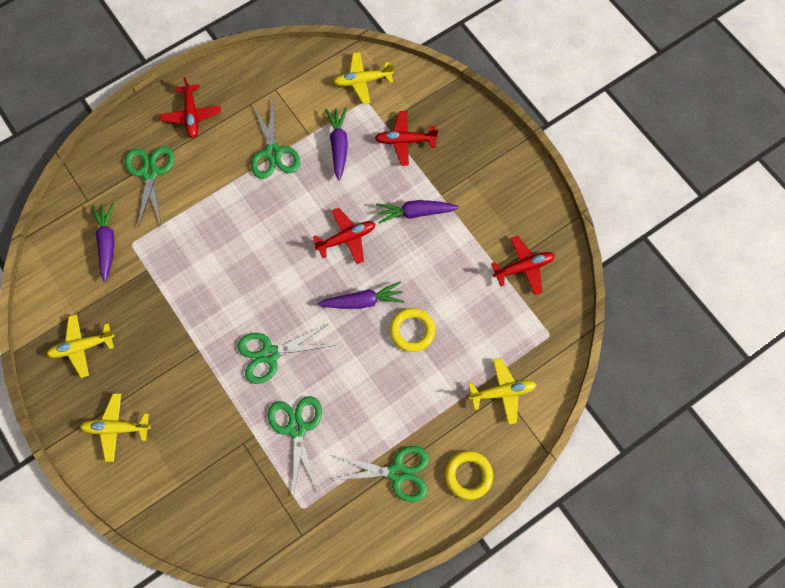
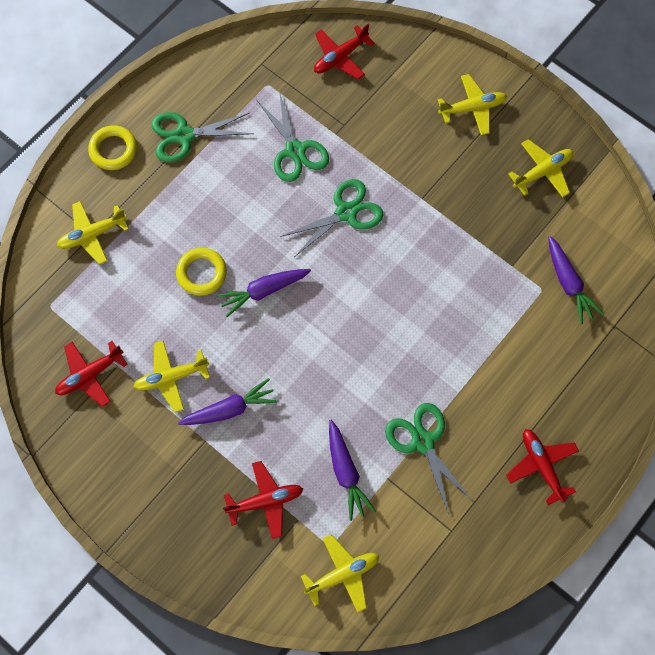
camera: 165 degrees right, 0 degrees up
(150, 172) = (558, 378): green scissors -> none
(346, 238) = (302, 357): red plane -> red plane (340, 57)
(457, 249) = (171, 377): none -> yellow plane

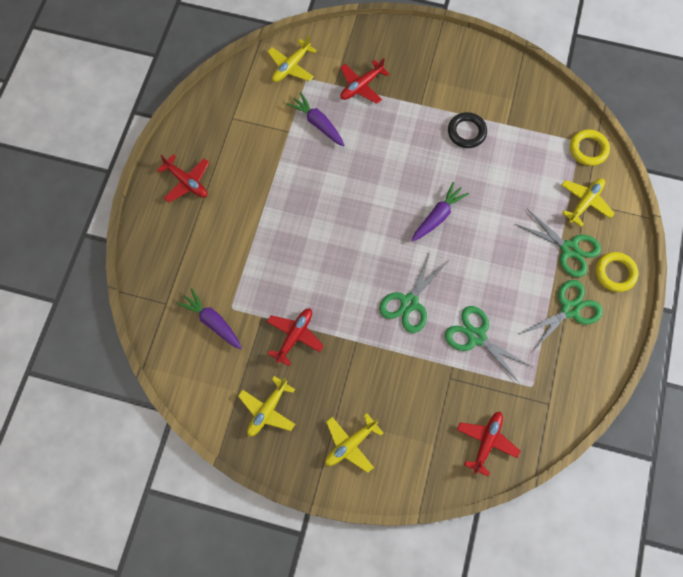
camera: 155 degrees right, 0 degrees up
(90, 375) = (521, 111): red plane -> red plane (294, 336)
(171, 377) = (466, 132): yellow plane -> black ring
(201, 273) = (489, 209): yellow ring -> yellow ring (588, 149)
(230, 409) = (415, 129): purple carrot -> none
(423, 441) = (275, 163): green scissors -> green scissors (569, 249)

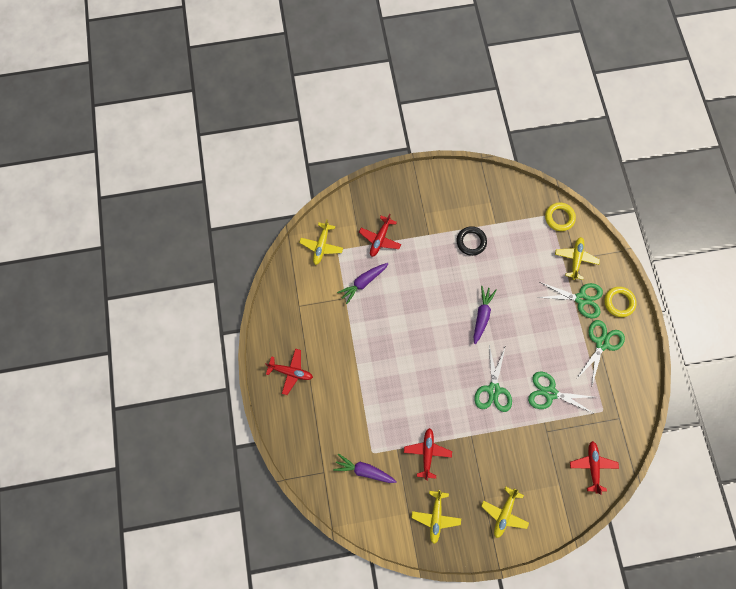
camera: 25 degrees left, 5 degrees up
(318, 123) = (363, 282): purple carrot -> purple carrot turned 60 degrees counterclockwise

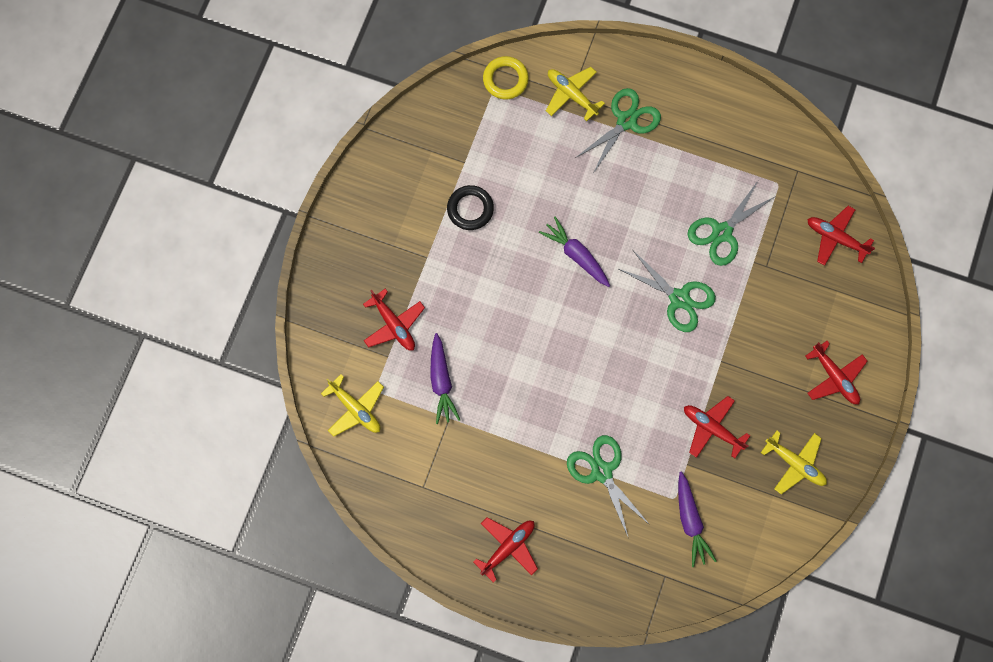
camera: 60 degrees left, 0 degrees up
(364, 470) = (690, 521): purple carrot -> purple carrot turned 60 degrees counterclockwise
(504, 513) = (834, 377): yellow plane -> red plane
(602, 343) = (696, 132): green scissors -> green scissors (602, 471)
(618, 302) = (657, 79): yellow ring -> none

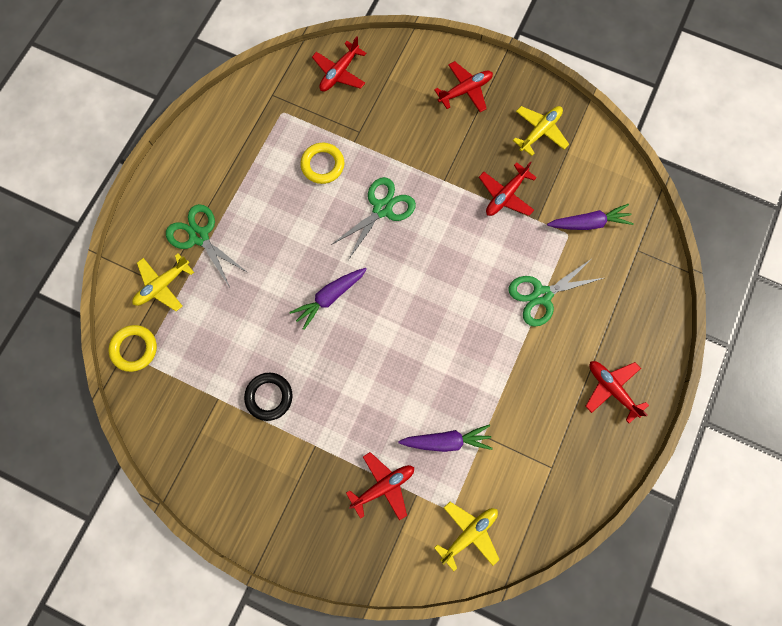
camera: 85 degrees left, 0 degrees up
(721, 232) = (322, 165): green scissors -> yellow ring

